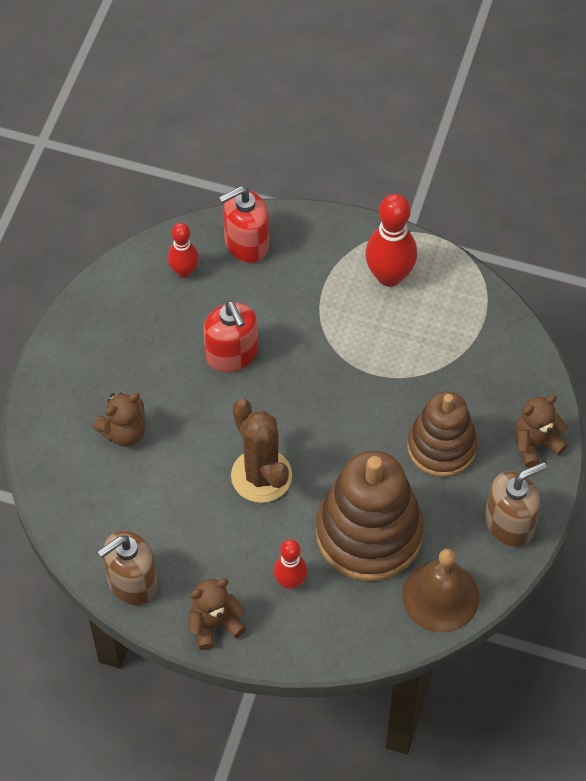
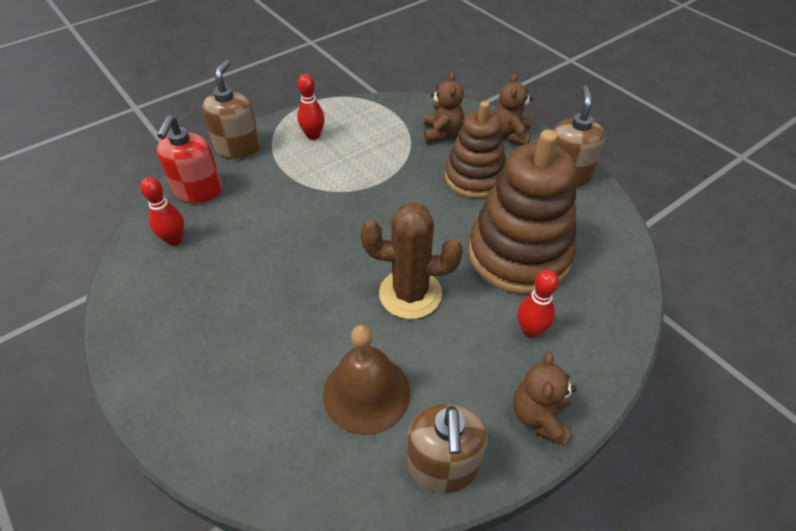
camera: 55 degrees left, 10 degrees down
(124, 432) = (274, 372): brown teddy bear -> brown teddy bear (442, 133)
(232, 354) = (280, 251): red soap dispenser -> none
(322, 229) = (238, 148): none -> brown soap dispenser
(389, 276) = (313, 136): red bowling pin -> red bowling pin, size x0.60
(440, 596) = (606, 242): brown bell -> brown bell (366, 393)

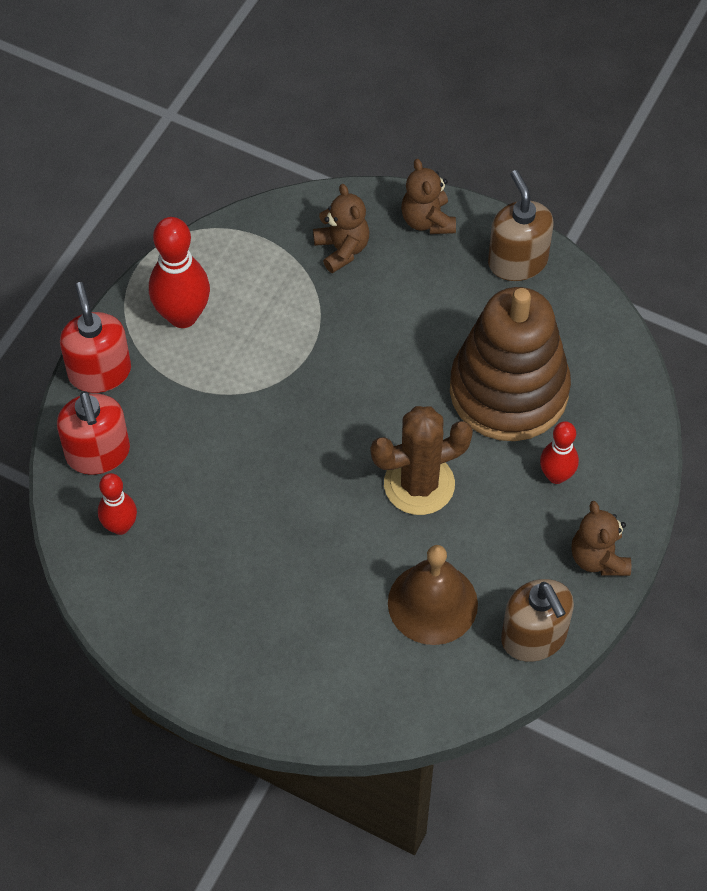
camera: 25 degrees left, 10 degrees up
(238, 148) = (99, 372): brown soap dispenser -> red soap dispenser
(313, 136) = (183, 316): red bowling pin -> red bowling pin, size x1.66
(474, 178) = (414, 305): brown stacking toy -> none

